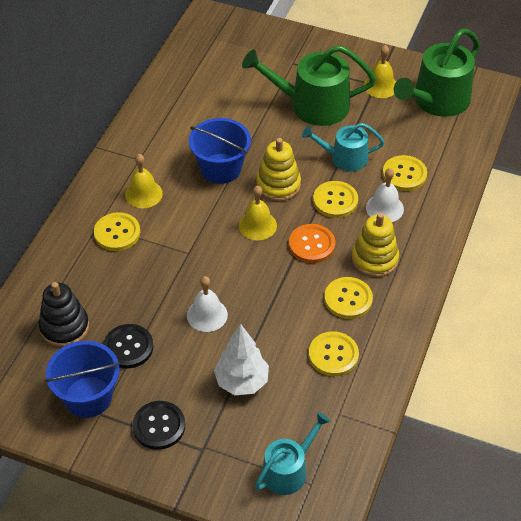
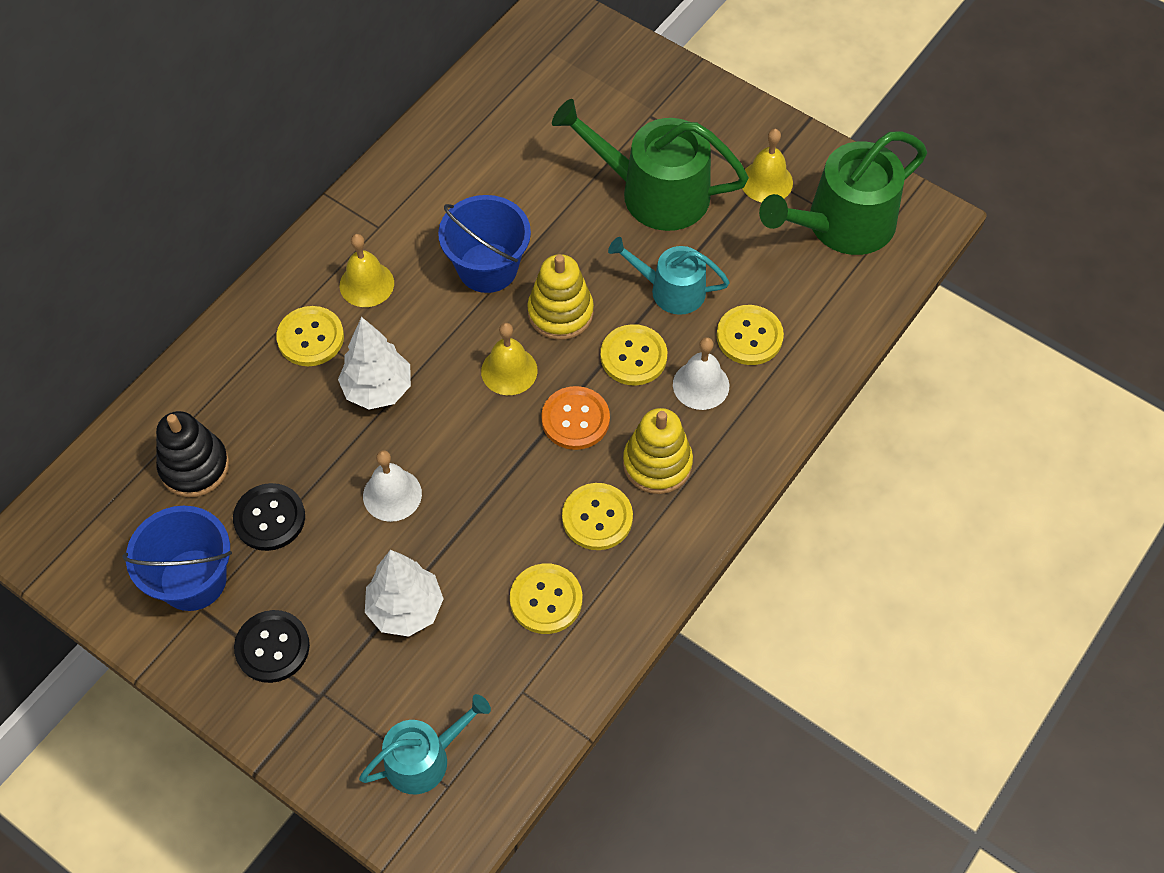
camera: 15 degrees right, 10 degrees up
(174, 254) = (378, 389): none -> white tree

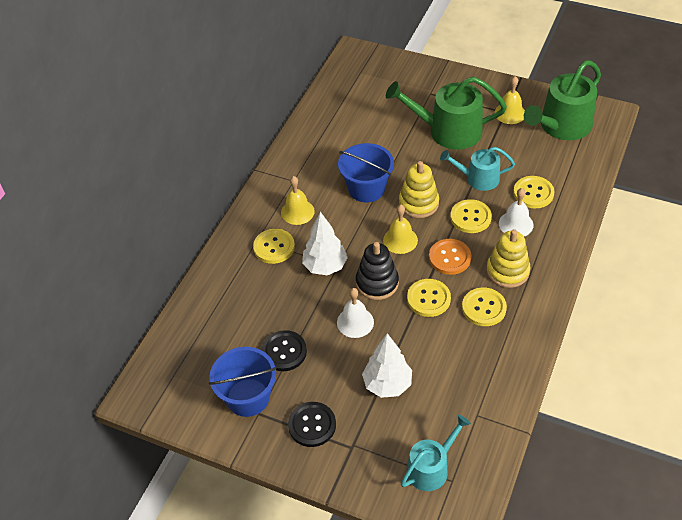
camera: 10 degrees left, 10 degrees down
(194, 467) = (227, 333): black stacking toy -> black stacking toy (377, 283)
(546, 600) = (471, 360): yellow button -> yellow button (428, 299)

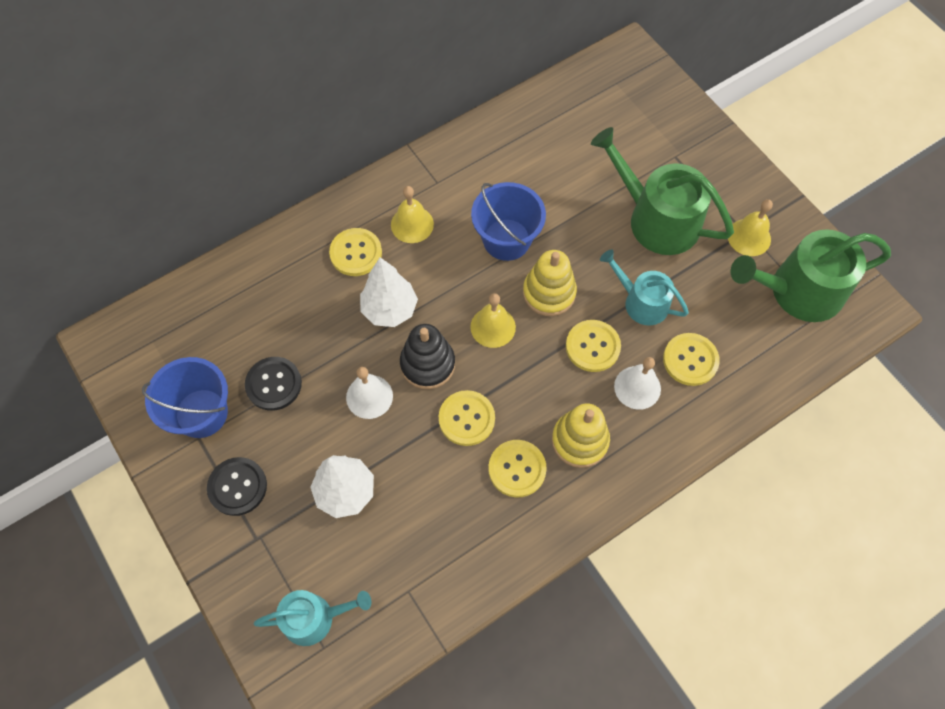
camera: 30 degrees right, 15 degrees up
(449, 258) = (529, 383): orange button -> none

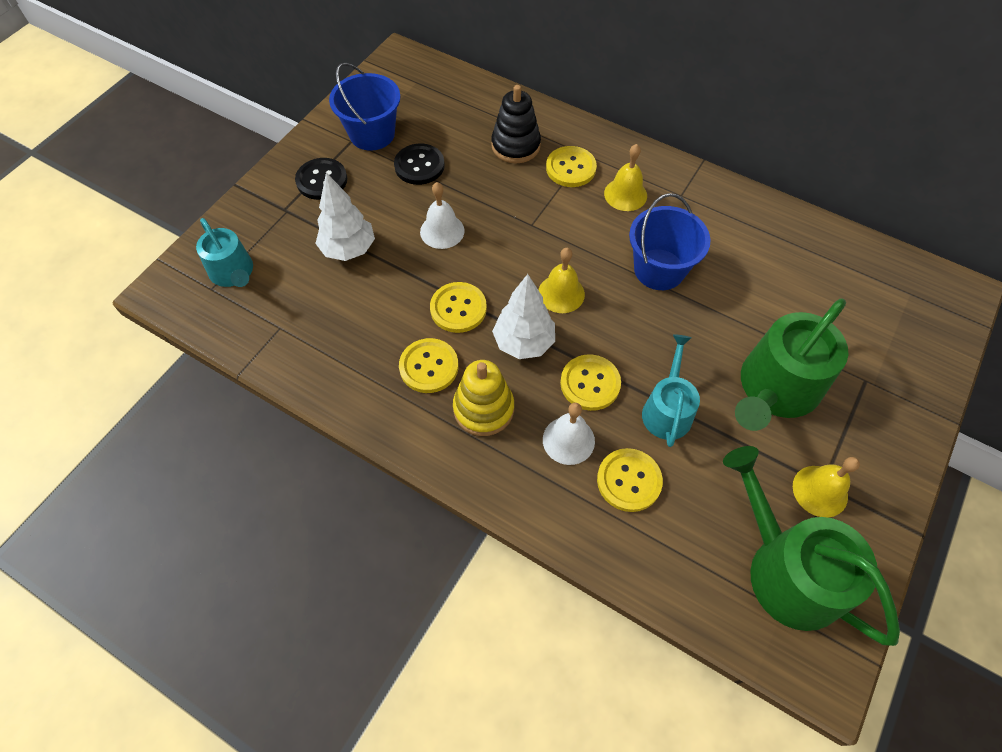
camera: 65 degrees right, 5 degrees down
(390, 309) = (531, 212): white tree -> white tree (524, 342)
(427, 364) = (495, 259): black stacking toy -> black stacking toy (515, 146)
(549, 293) = (625, 325): yellow stacking toy -> none
(656, 219) = (775, 389): green watering can -> green watering can turned 150 degrees counterclockwise

